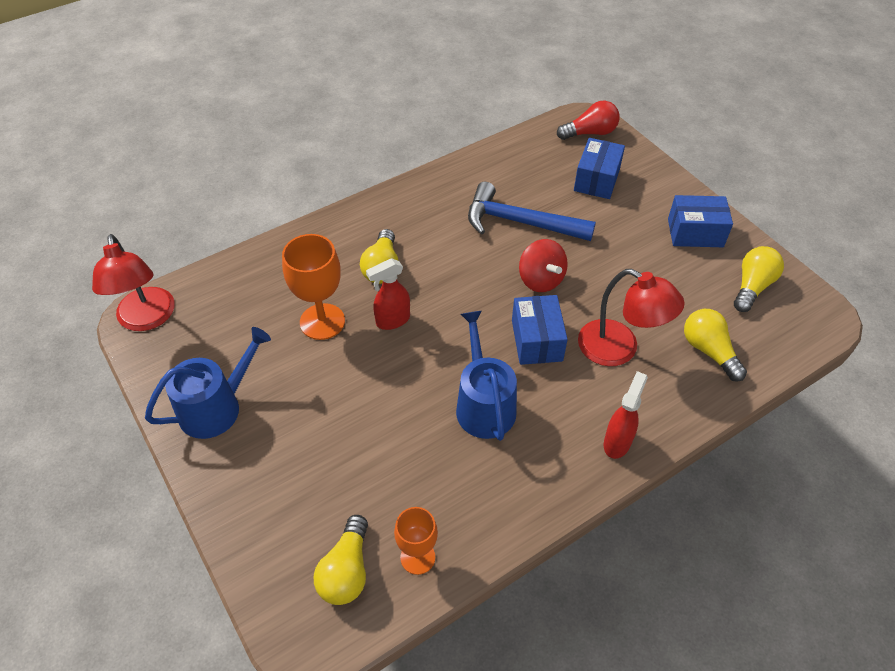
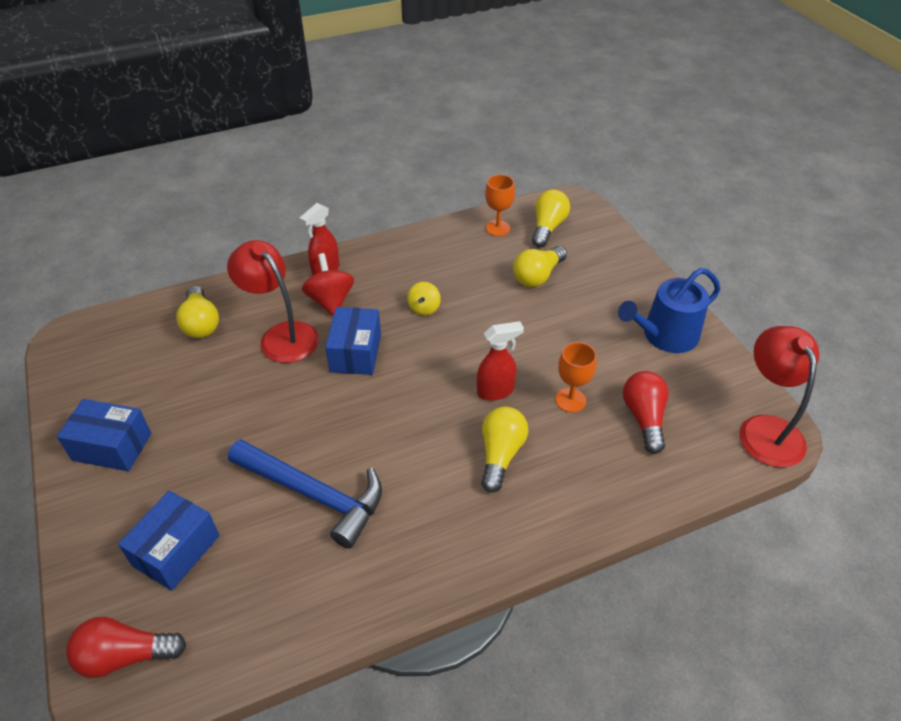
camera: 170 degrees left, 5 degrees down
(256, 314) = (644, 418): none -> red light bulb
(322, 321) = (570, 400): orange goblet -> orange goblet, size x0.63
(484, 404) = (424, 308): blue watering can -> yellow spinning top
(541, 280) = (323, 413): red spinning top -> red spinning top (330, 301)
(752, 286) = (107, 375): yellow light bulb -> yellow light bulb (537, 276)

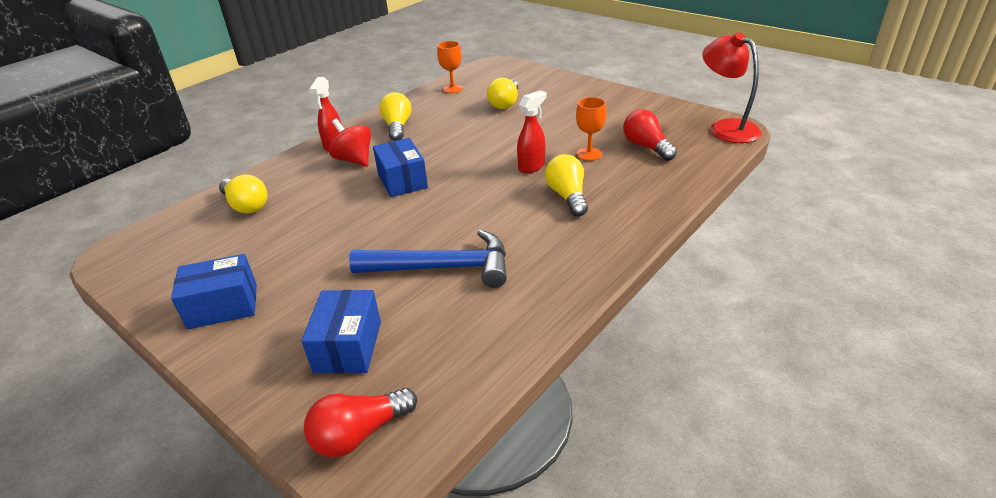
camera: 25 degrees left, 10 degrees down
(282, 335) = (329, 190): red lamp -> none
(424, 308) = (435, 142): yellow spinning top -> none
(547, 227) = (489, 79): yellow light bulb -> yellow light bulb (397, 127)
(665, 336) = (620, 106): blue watering can -> none

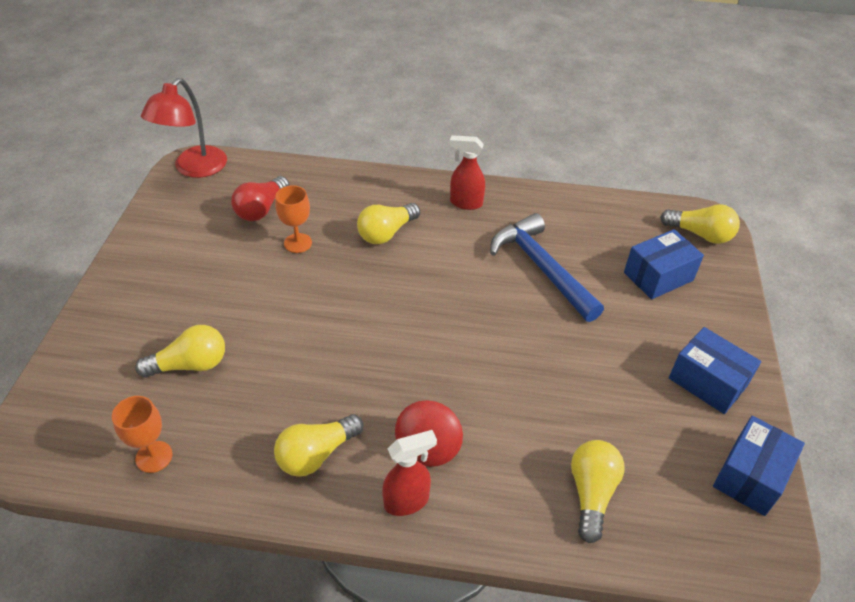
camera: 125 degrees left, 10 degrees up
(359, 434) = (700, 234): red light bulb -> yellow light bulb
(402, 180) = (440, 369): blue box -> blue box (750, 476)
(532, 166) = (347, 275): red spray bottle -> red spray bottle (465, 203)

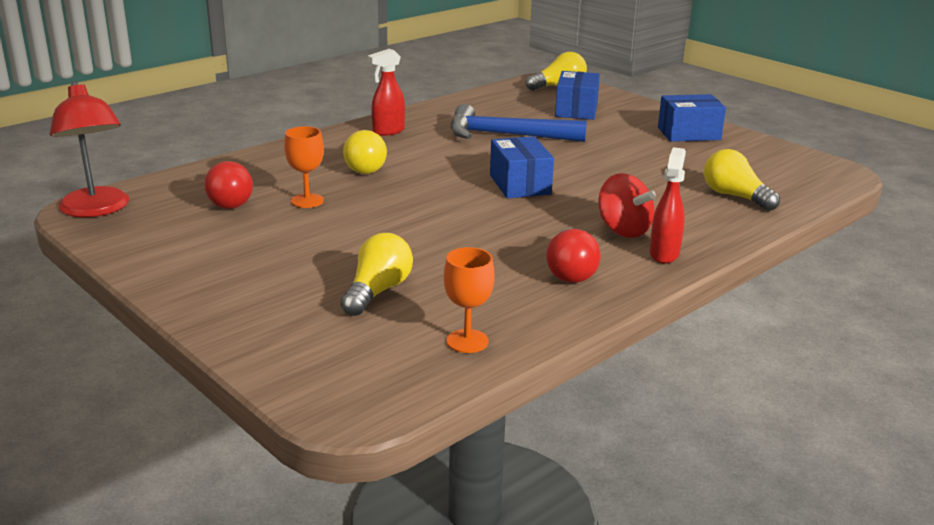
camera: 50 degrees left, 20 degrees down
(316, 454) = (570, 271): yellow light bulb -> red light bulb
(750, 476) = (777, 152): blue box -> blue box (520, 185)

